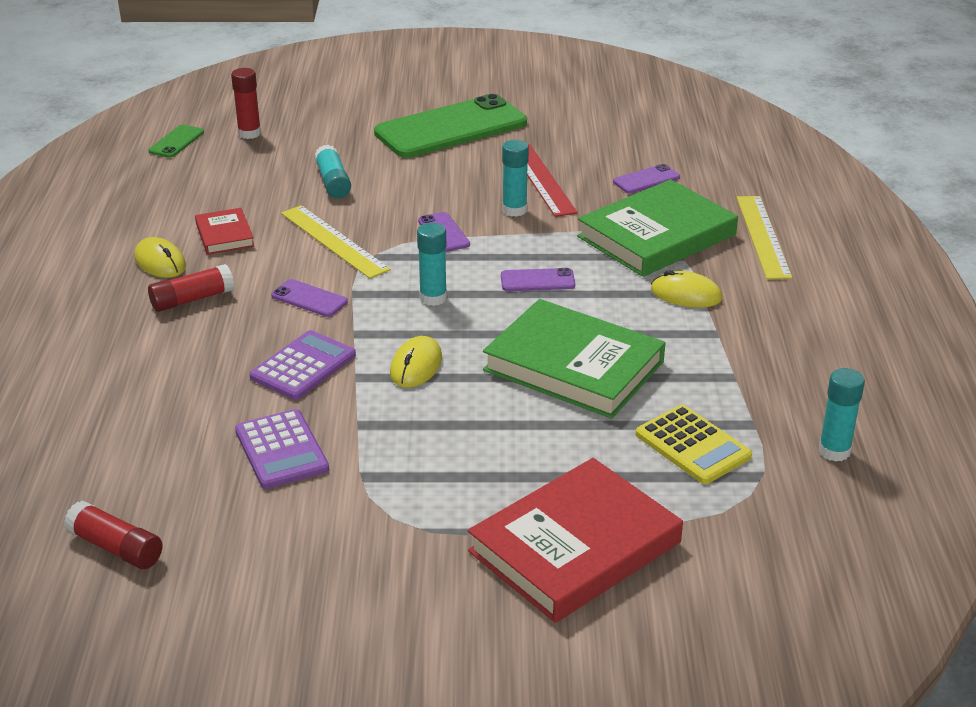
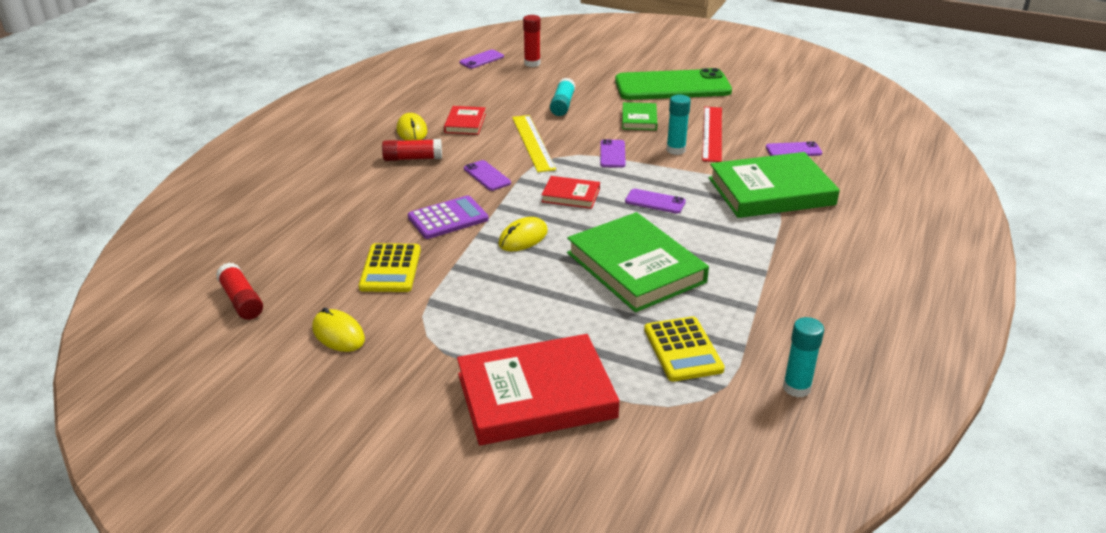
camera: 25 degrees right, 0 degrees up
(176, 142) = (481, 59): green phone -> purple phone
(281, 450) = (390, 269): purple calculator -> yellow calculator
(433, 298) = (571, 195): turquoise glue stick -> red book
(442, 180) = (639, 119): none -> green book
(686, 294) = (762, 238): yellow mouse -> yellow mouse (338, 334)
(763, 236) = (858, 211): yellow ruler -> none

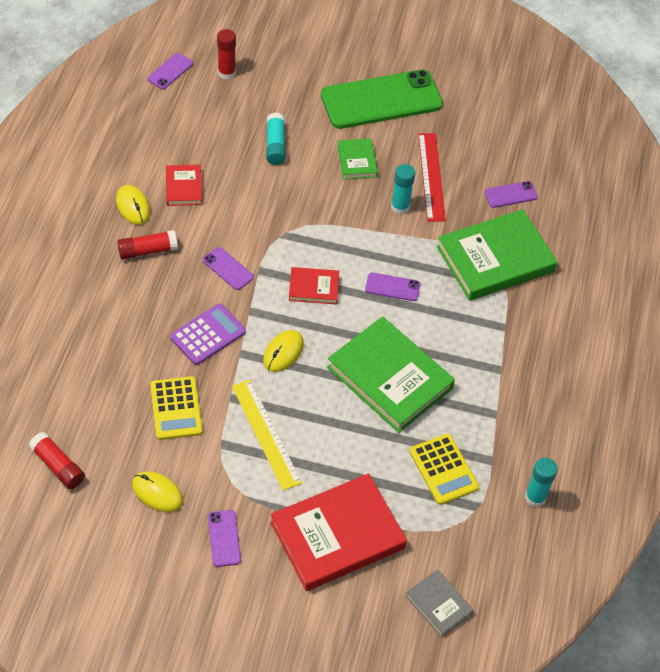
camera: 15 degrees left, 20 degrees up
(533, 142) = (260, 211): yellow ruler -> yellow ruler (266, 434)
(612, 154) = (340, 220): purple phone -> purple phone (224, 538)
(650, 482) = (438, 604): none -> grey book

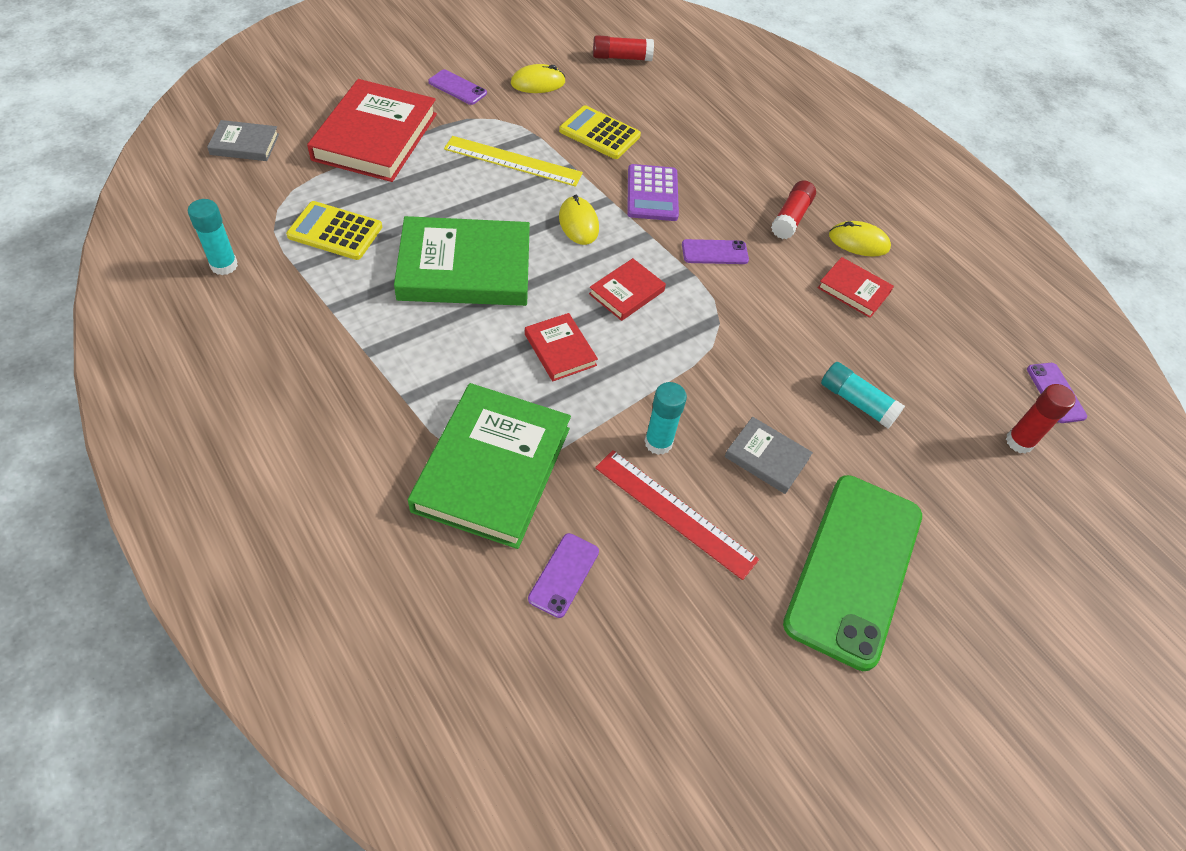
camera: 130 degrees right, 0 degrees up
(357, 161) = (766, 457): green book -> grey book
(392, 287) = (560, 350): purple phone -> red book

